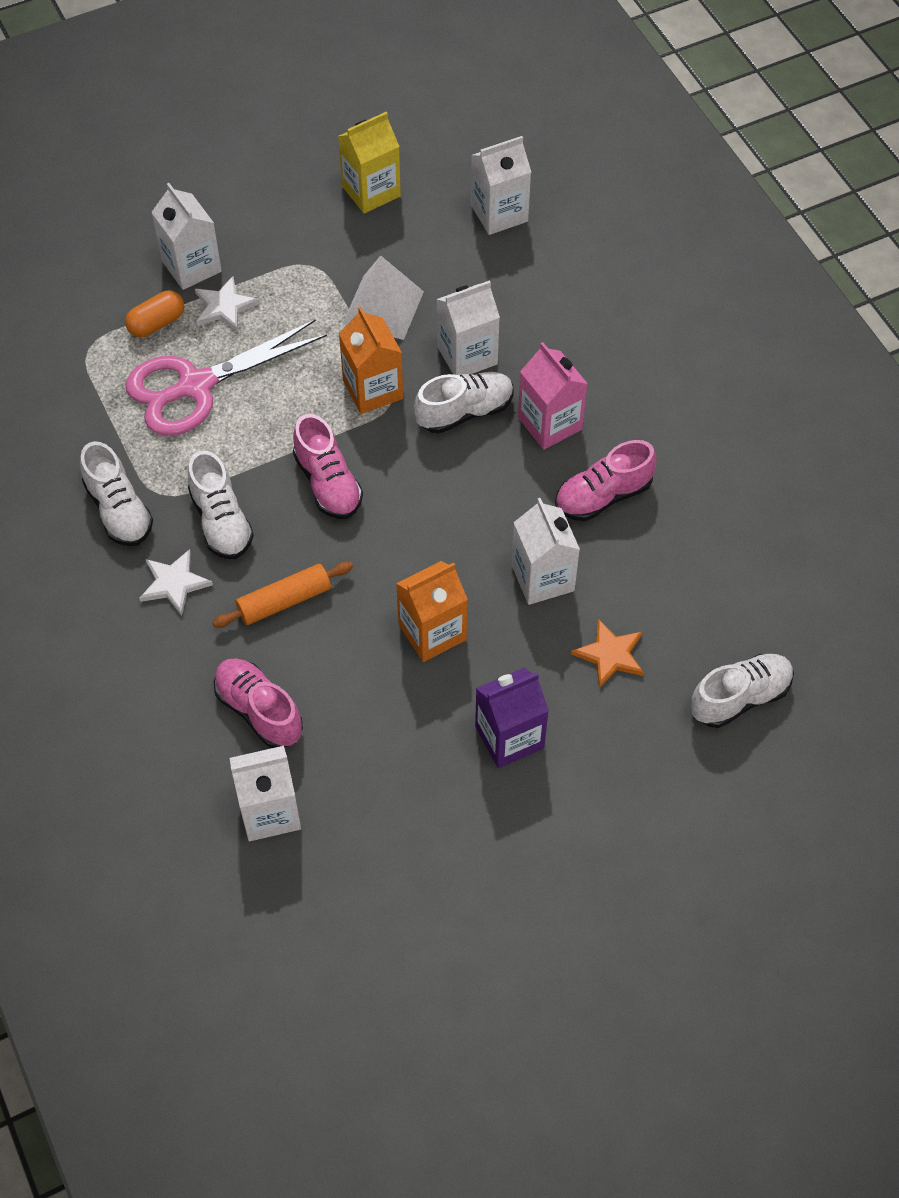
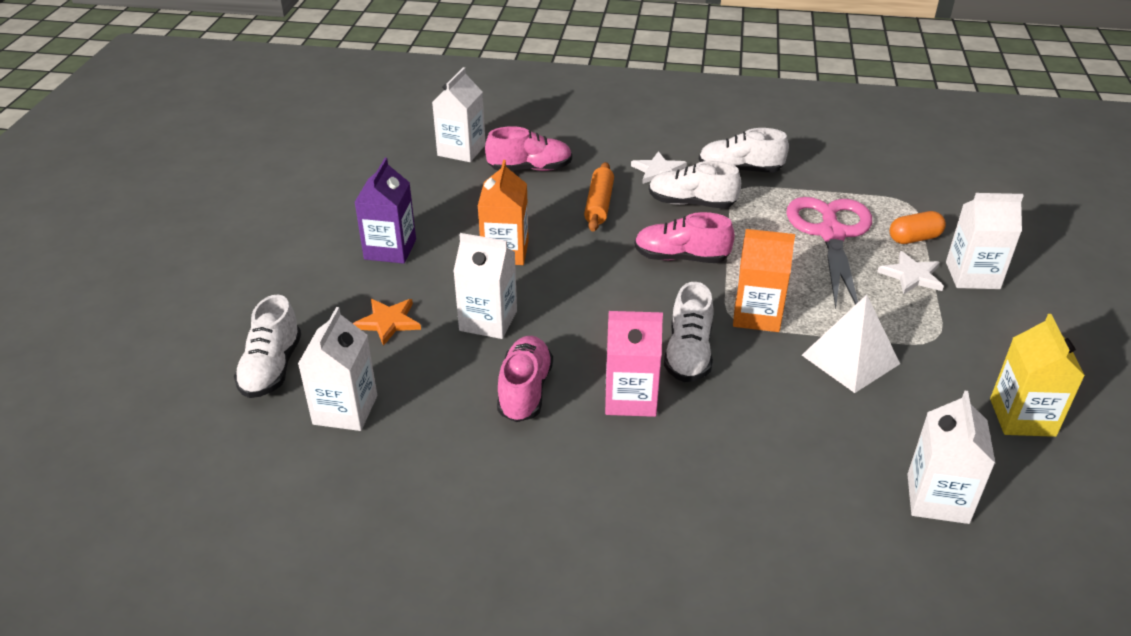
camera: 125 degrees right, 20 degrees down
(157, 323) = (914, 238): orange capsule -> orange capsule turned 75 degrees clockwise
(467, 355) = (752, 384): white carton -> white carton (345, 410)

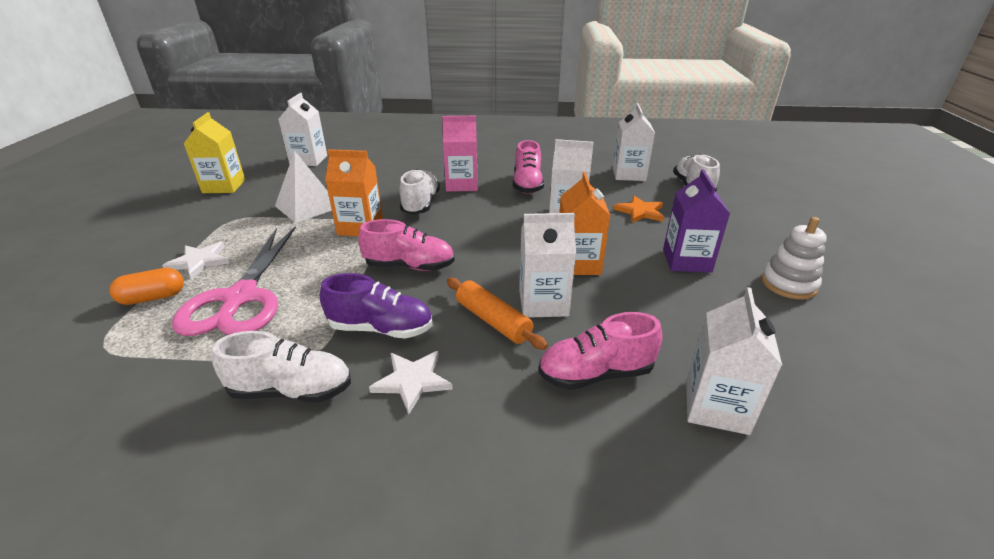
camera: 175 degrees right, 5 degrees down
(317, 221) = (788, 284): none -> white stacking toy
(599, 204) = (493, 321): orange rolling pin -> orange rolling pin turned 45 degrees counterclockwise
(691, 203) = (381, 329): white shoe -> purple shoe
(972, 275) = (140, 264): white carton -> white carton (543, 303)

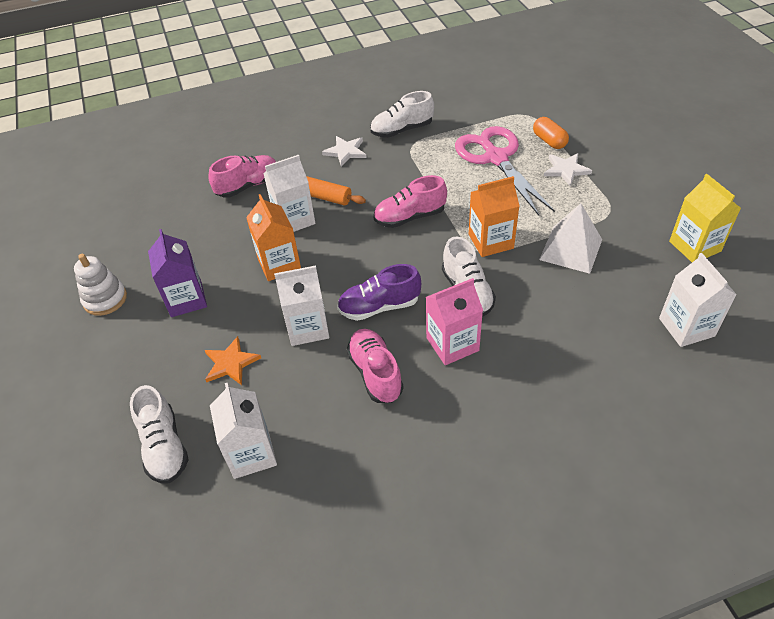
camera: 160 degrees right, 15 degrees up
(153, 298) = (549, 141): orange capsule -> orange capsule turned 75 degrees counterclockwise
(381, 329) = (387, 170): purple shoe -> purple shoe (379, 306)
(716, 406) = (181, 189): white carton -> none

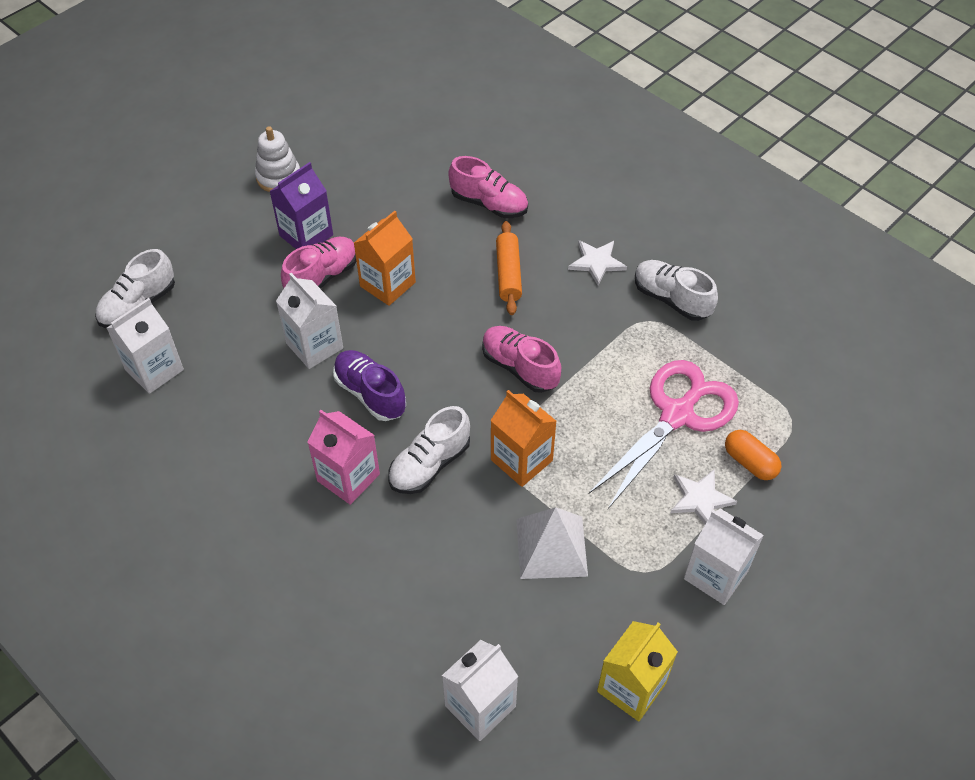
camera: 60 degrees right, 5 degrees up
(231, 363) = (245, 307): orange star -> none
(294, 219) = (459, 266): white carton -> white carton (715, 575)
(375, 373) = (282, 425): pink shoe -> pink shoe (322, 277)
(549, 141) = (750, 462): orange capsule -> orange capsule turned 75 degrees counterclockwise

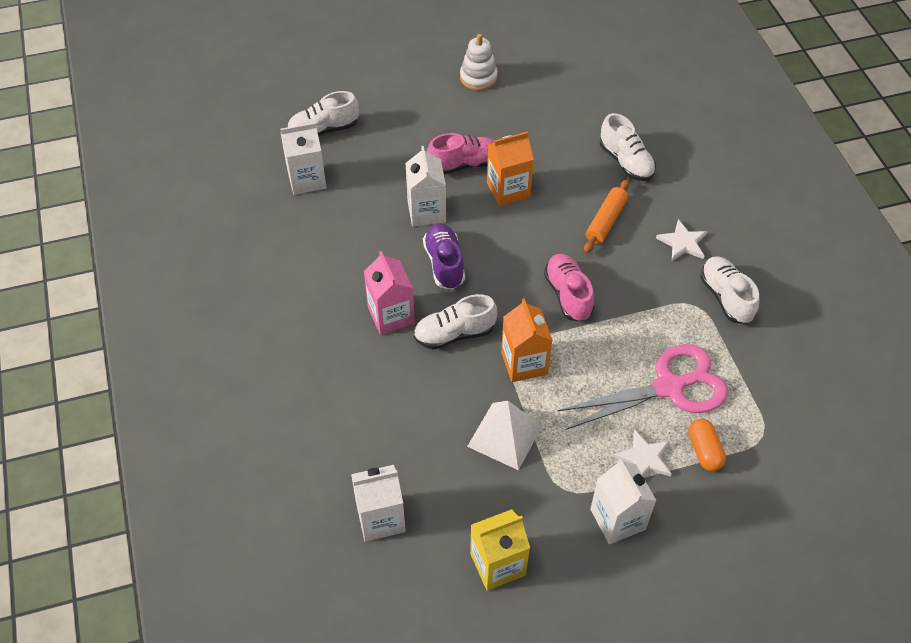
camera: 30 degrees right, 0 degrees up
(306, 235) = (471, 129): purple carton -> none
(489, 204) = (626, 162): pink shoe -> white shoe

